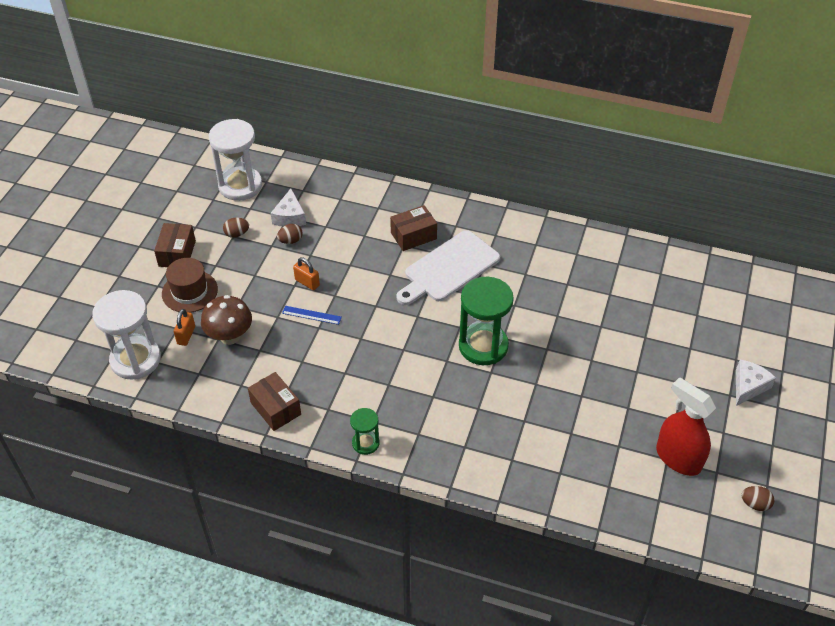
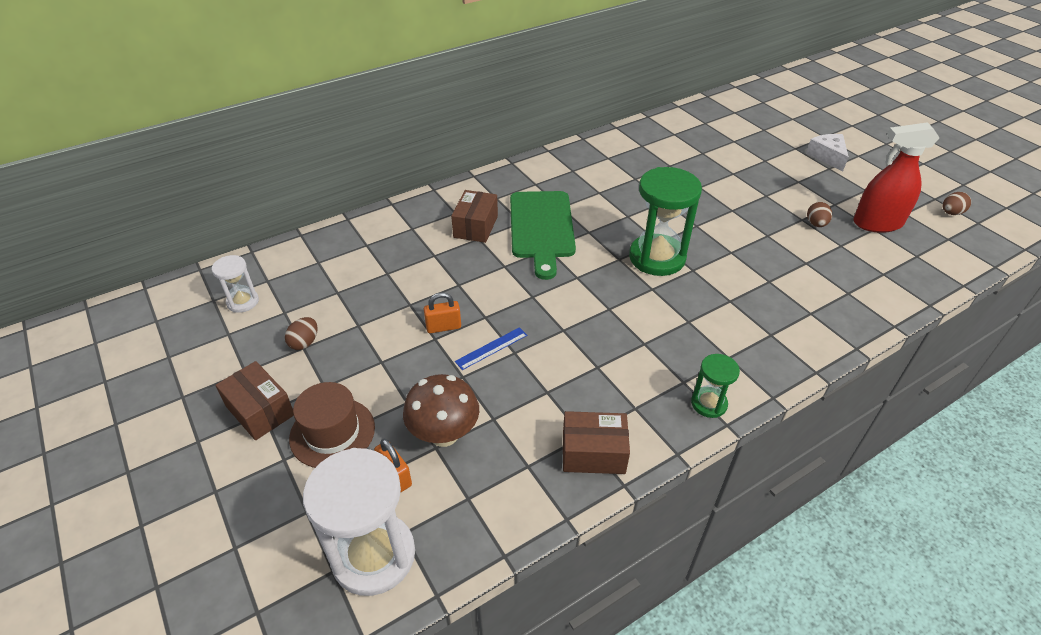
camera: 50 degrees left, 5 degrees down
(240, 186) = (243, 302): white hourglass -> white hourglass, size x0.51
(290, 216) = (339, 290): white cheese -> none
(290, 241) = (371, 307): brown egg -> brown egg (816, 224)
(449, 268) = (542, 228): white cutting board -> green cutting board

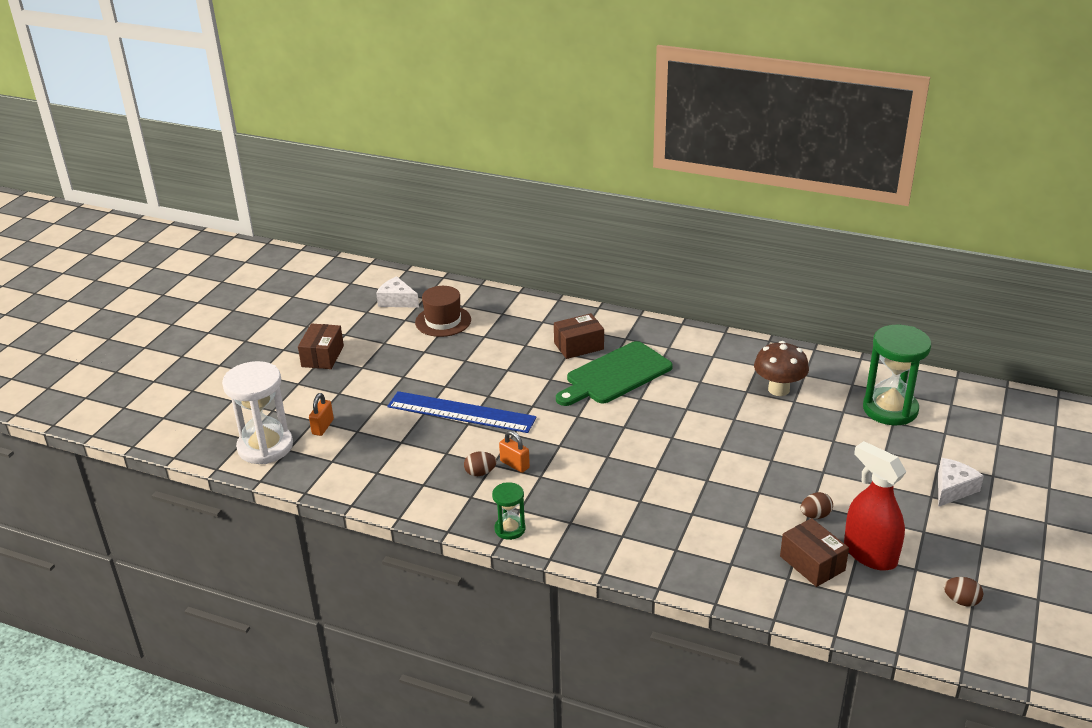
camera: 55 degrees right, 10 degrees down
(243, 302) = (397, 301): white hourglass -> white cheese
(304, 343) = (388, 341): brown egg -> brown egg (480, 473)
(332, 432) = (331, 389): brown hat -> brown hat (443, 321)
(443, 327) = (459, 384): orange padlock -> orange padlock (514, 464)
(444, 434) = (370, 429): brown mushroom -> brown mushroom (778, 389)
(491, 348) = (461, 412): blue ruler -> blue ruler, size x2.30
(593, 453) = (412, 494): brown box -> brown box (812, 563)
(657, 258) = (649, 444): green hourglass -> green hourglass (890, 409)

